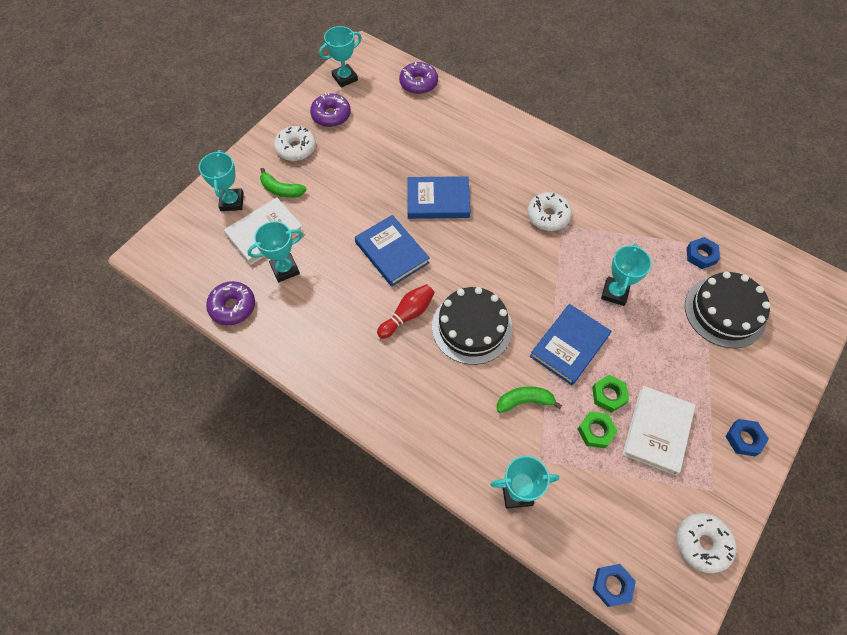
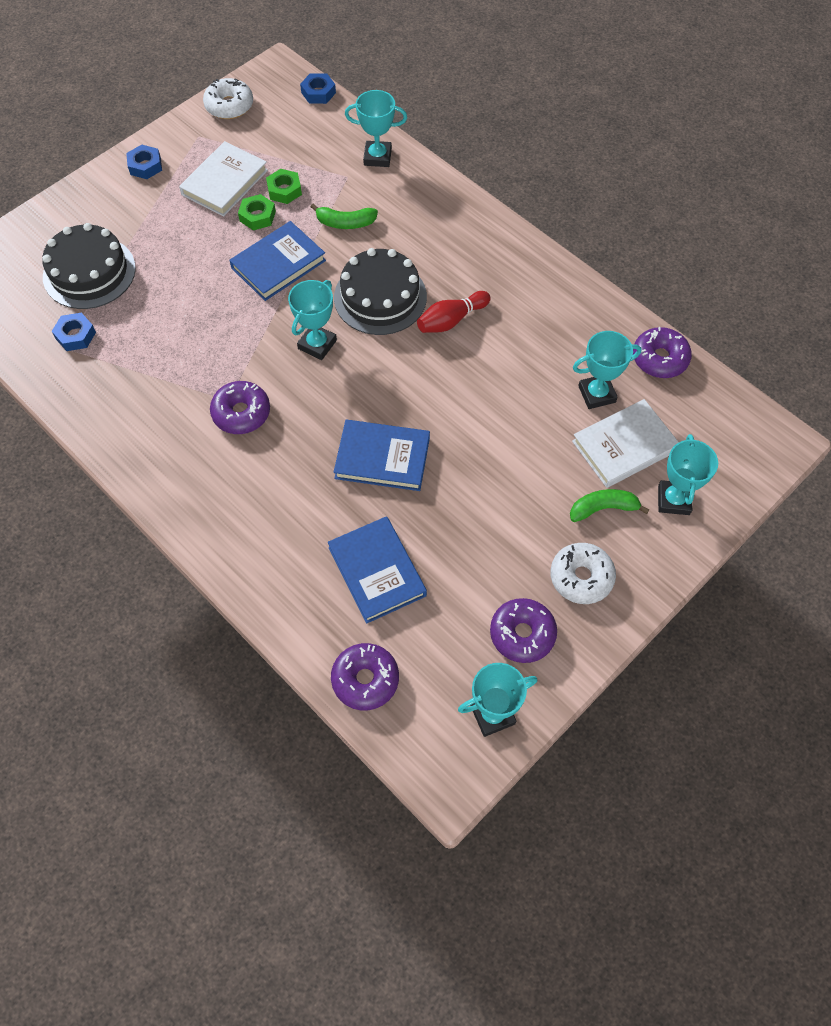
camera: 170 degrees left, 0 degrees up
(281, 190) = (603, 508): green banana -> green banana turned 45 degrees counterclockwise
(392, 253) = (458, 395): blue book -> blue book (377, 571)
(548, 216) = (241, 413): white donut -> purple donut
(614, 293) = (202, 309): turquoise trophy -> turquoise trophy (317, 344)

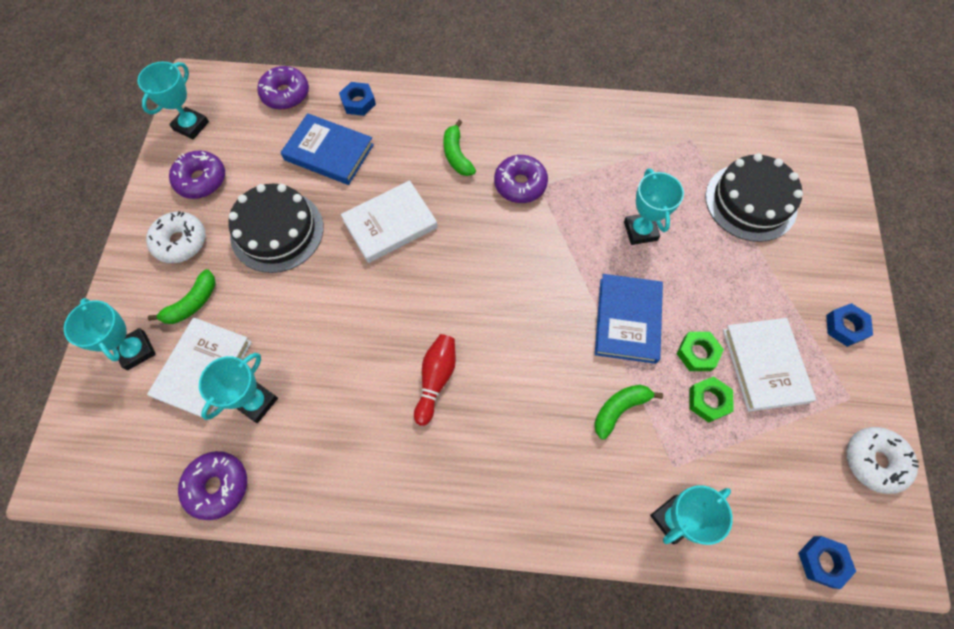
camera: 140 degrees right, 5 degrees up
(75, 335) = (694, 152): blue nut -> blue nut (358, 102)
(265, 479) = (457, 155): none -> green banana
(317, 344) = (522, 274): turquoise trophy -> turquoise trophy (640, 231)
(380, 297) = (515, 355): black cake -> black cake (277, 231)
(382, 458) = (390, 224): blue book -> white book

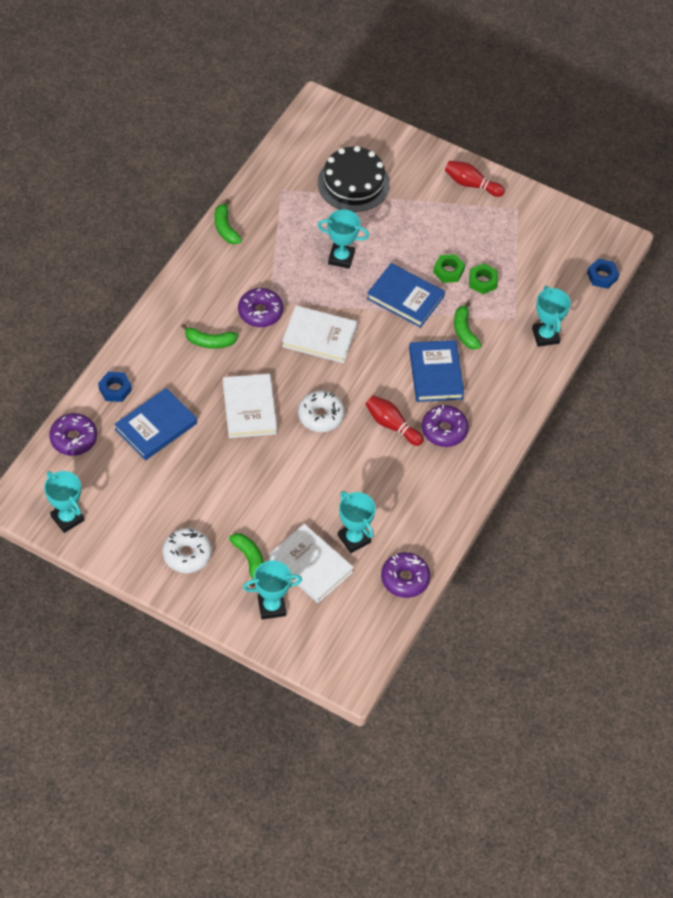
camera: 70 degrees left, 10 degrees down
(201, 180) = (132, 525): purple donut -> purple donut (444, 430)
(277, 231) = (214, 485): black cake -> none
(536, 400) = (435, 373): none -> blue book
(608, 111) = (225, 228): none -> green banana
(764, 365) = (475, 240): white book -> white book (319, 337)
(845, 327) = (471, 184): blue nut -> red bowling pin
(874, 461) = (559, 219): white donut -> white donut (320, 416)

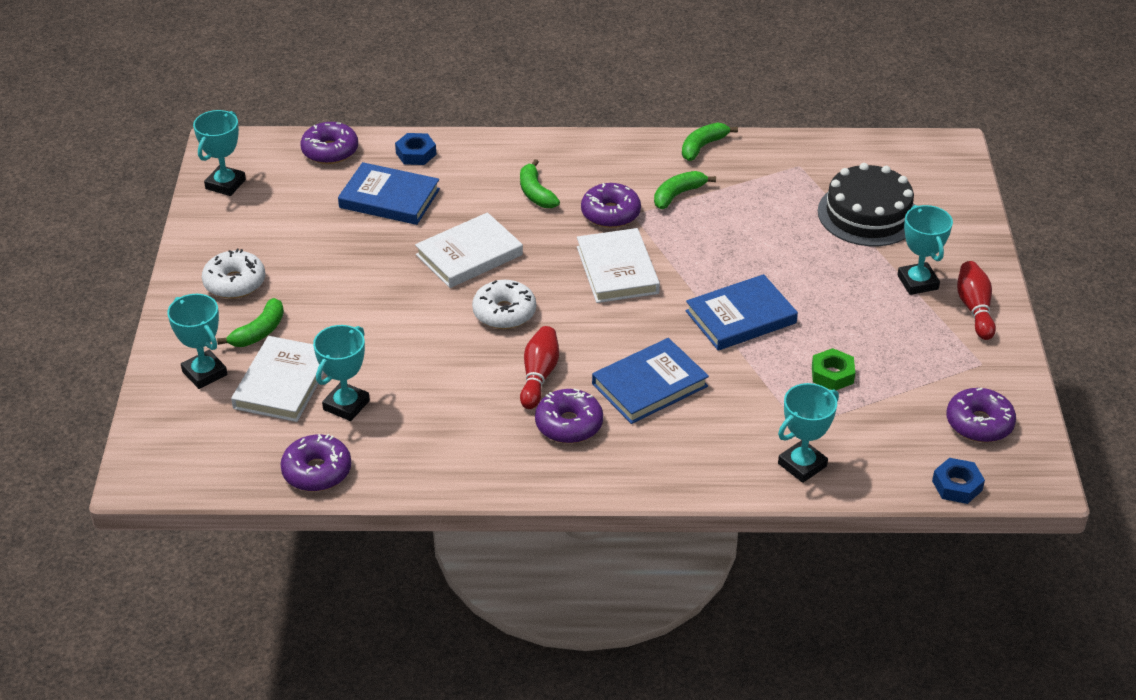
camera: 65 degrees right, 15 degrees down
(341, 258) = (748, 245): turquoise trophy -> turquoise trophy (917, 282)
(405, 298) = (741, 317): blue book -> blue book turned 60 degrees clockwise
(448, 271) = (818, 339): green nut -> none
(464, 331) = (738, 387): green banana -> green banana (678, 195)
(562, 238) = (979, 423): none -> purple donut

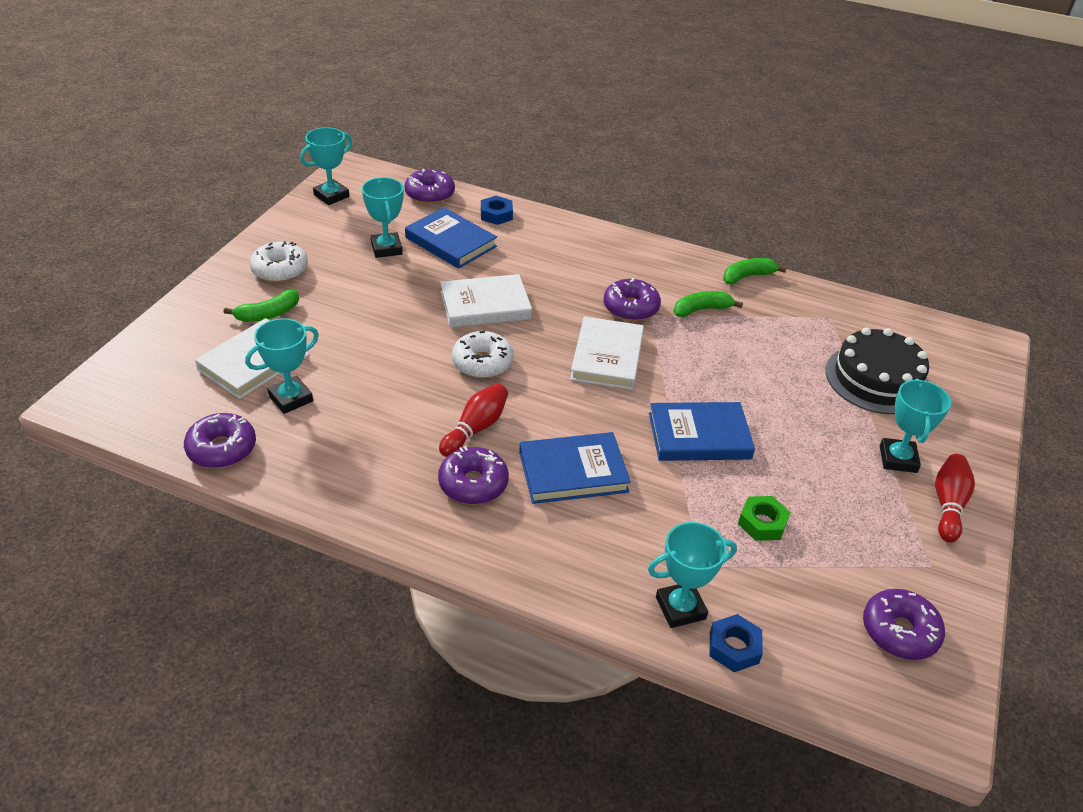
camera: 20 degrees right, 0 degrees up
(204, 373) = (199, 333): turquoise trophy -> turquoise trophy (386, 249)
(536, 193) = (575, 272): green banana -> none
(957, 485) = (842, 695): blue nut -> blue nut (734, 647)

